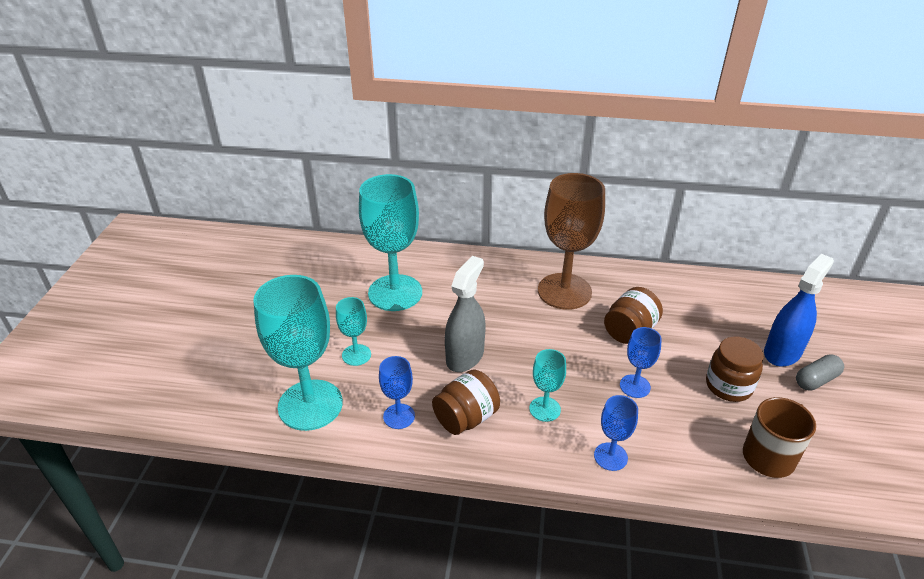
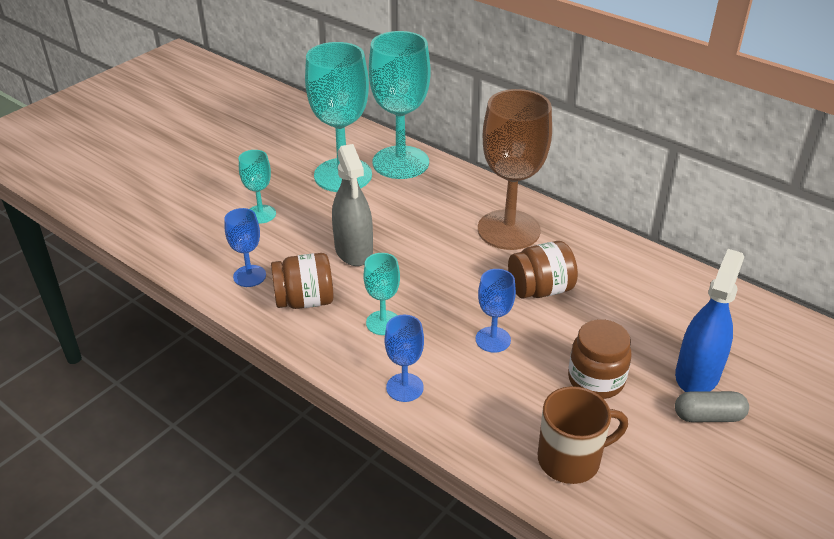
camera: 30 degrees right, 0 degrees up
(310, 405) = (188, 239): turquoise goblet -> turquoise goblet (400, 162)
(465, 356) = (354, 250): grey spray bottle -> grey spray bottle turned 105 degrees clockwise
(782, 352) = (697, 374): blue spray bottle -> blue spray bottle turned 45 degrees counterclockwise

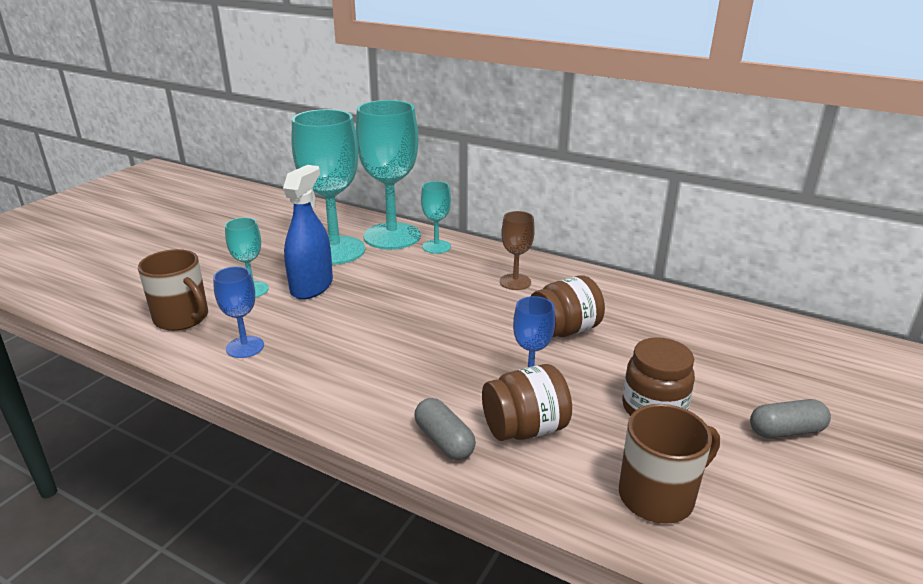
camera: 10 degrees left, 10 degrees down
(198, 240) = (182, 318): none -> brown mug
(305, 301) = (312, 365): brown jar -> brown jar (525, 429)
(354, 250) = (358, 313): grey spray bottle -> none
(383, 323) = (404, 377): turquoise goblet -> turquoise goblet (436, 247)
(404, 387) = (444, 441): blue goblet -> grey capsule
(508, 230) = (515, 282): brown goblet -> brown goblet, size x0.49
(697, 374) = (755, 392): blue spray bottle -> blue spray bottle (311, 286)

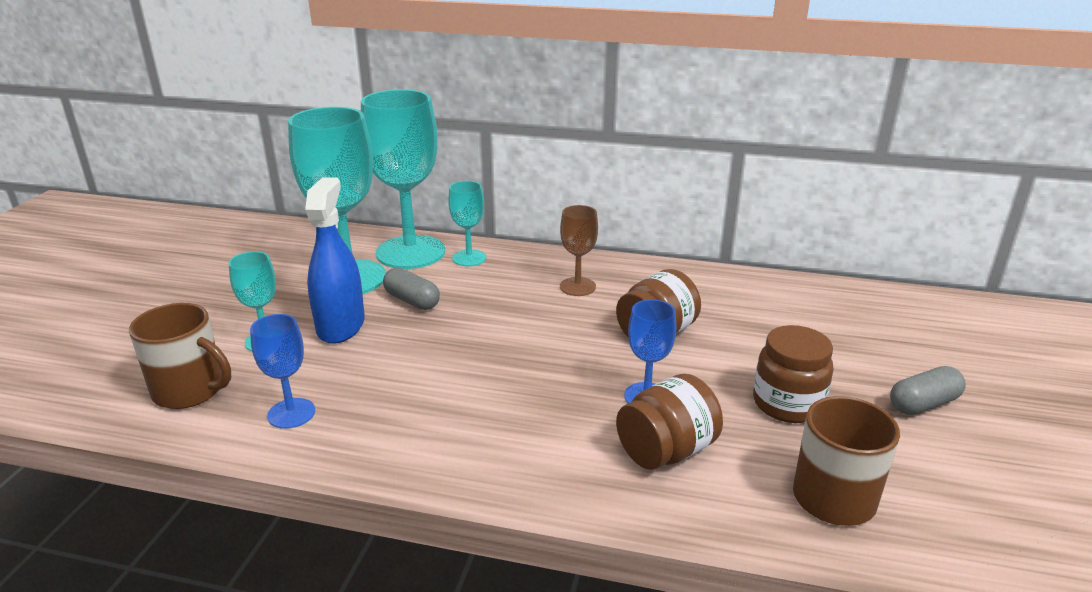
camera: 15 degrees left, 0 degrees up
(444, 441) = (585, 482): grey capsule -> grey capsule (412, 300)

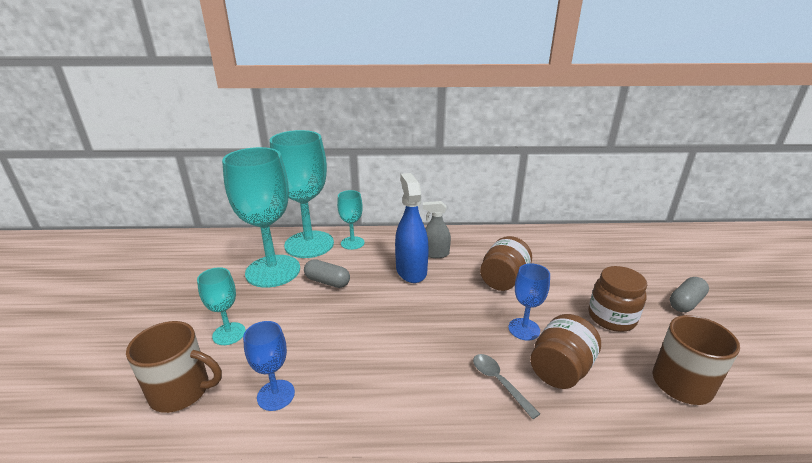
camera: 15 degrees left, 0 degrees up
(341, 326) = (283, 311): blue spray bottle -> blue spray bottle (411, 271)
(572, 449) = (499, 382): none -> grey spoon
(577, 287) = (435, 254): brown goblet -> grey spray bottle

